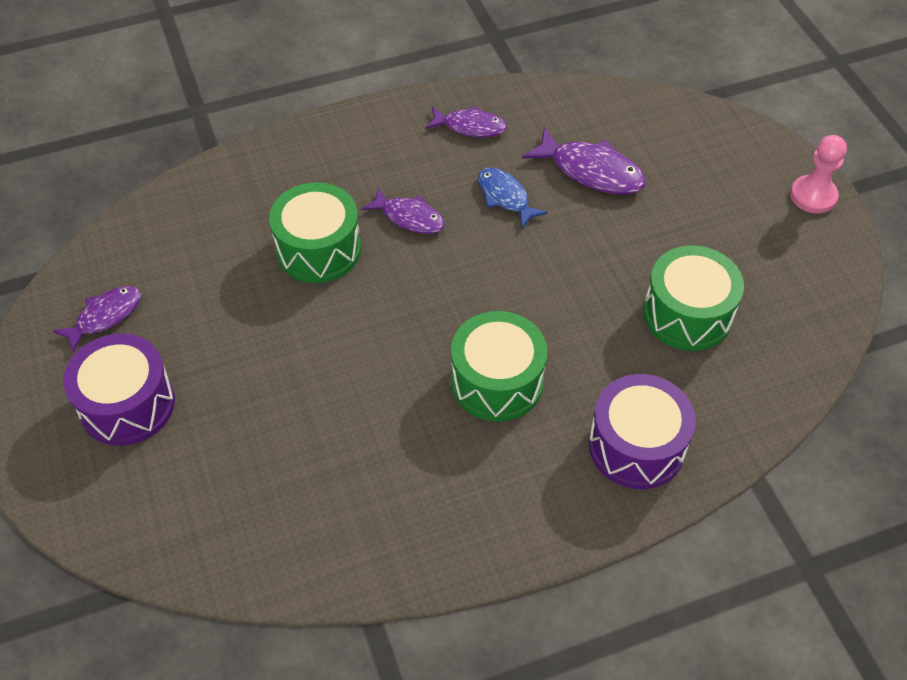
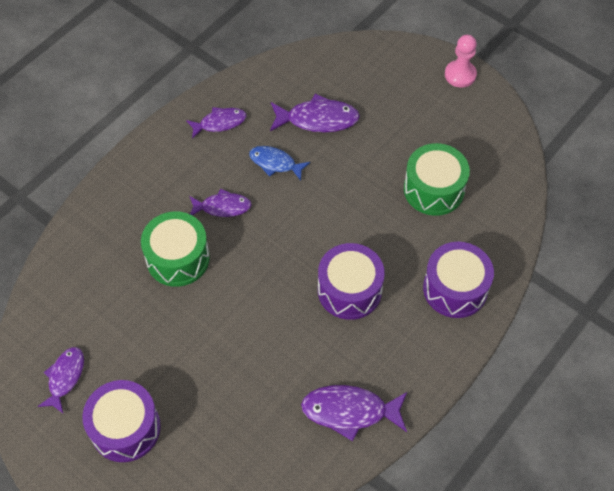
camera: 30 degrees left, 5 degrees up
(398, 524) = (350, 411): none -> purple fish
(497, 381) = (349, 290): green drum -> purple drum

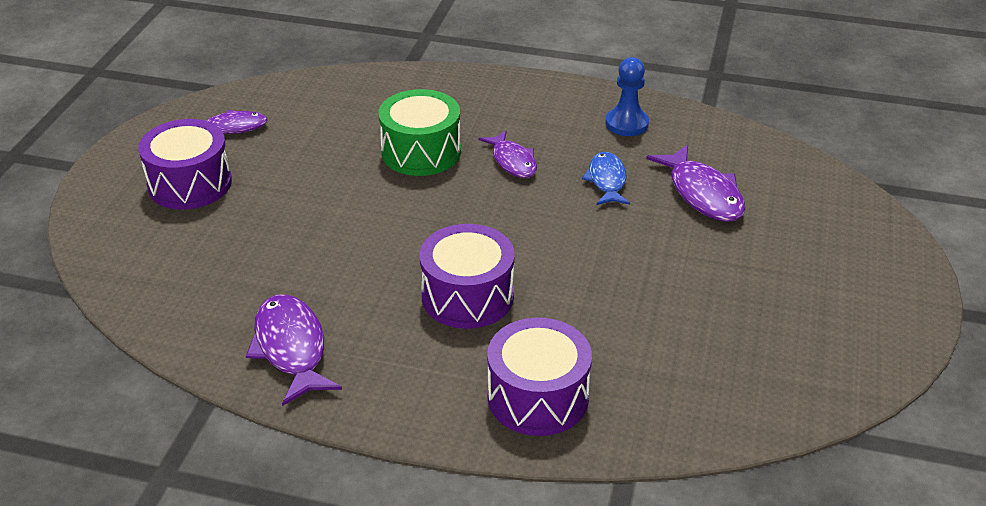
camera: 65 degrees right, 20 degrees down
(220, 123) = (626, 124): purple fish -> blue pawn
(433, 189) = (685, 329): green drum -> none
(460, 75) = (907, 299): pink pawn -> none

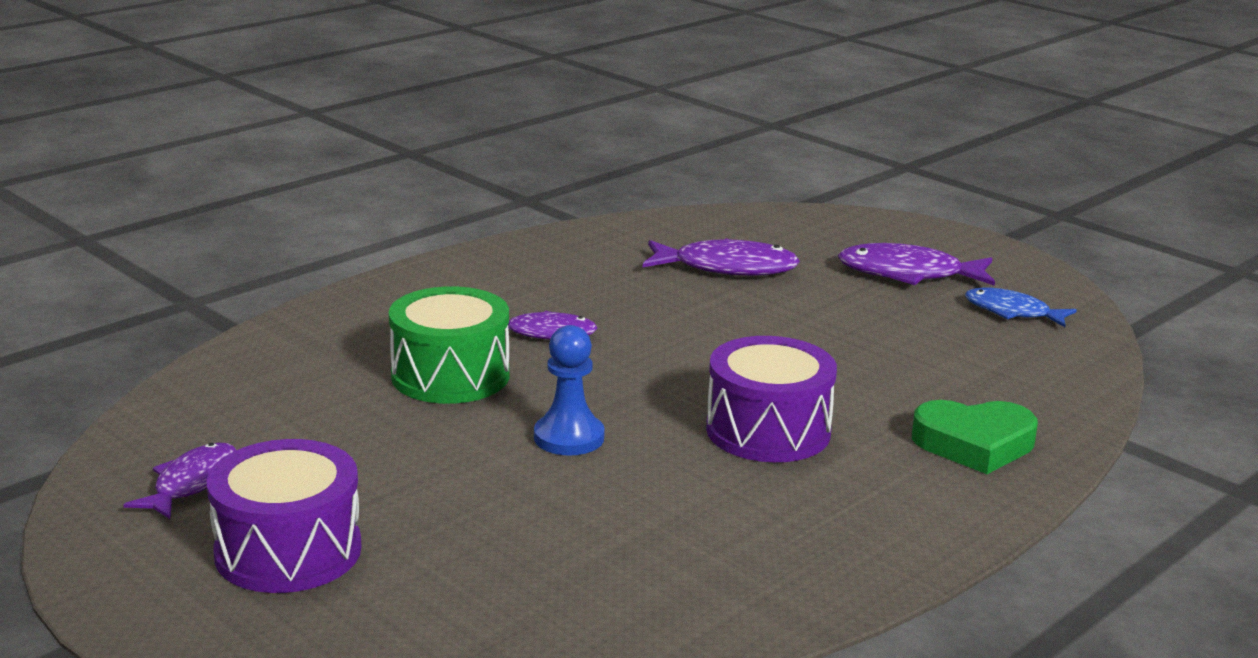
camera: 60 degrees left, 15 degrees down
(291, 348) = (756, 567): purple fish -> purple fish (908, 274)
(538, 397) = (974, 444): purple drum -> green heart
(607, 180) = (647, 300): blue fish -> blue fish (1012, 312)
(626, 124) = (558, 260): blue pawn -> blue pawn (569, 437)

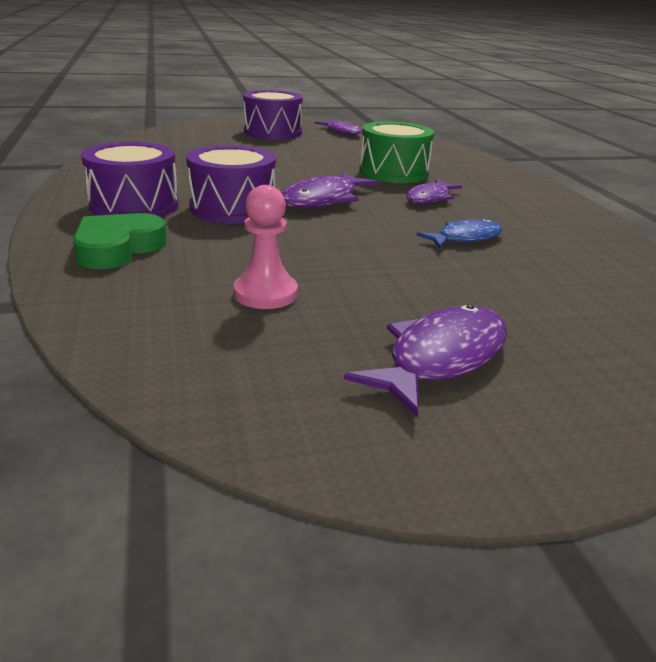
camera: 120 degrees right, 5 degrees up
(569, 437) = (294, 175): blue pawn -> none
(727, 268) = (514, 277): purple fish -> purple fish (324, 200)
(864, 493) = (134, 205): none -> purple drum
(928, 348) = (265, 294): none -> pink pawn
(1012, 312) = (282, 373): blue fish -> blue fish (465, 238)

